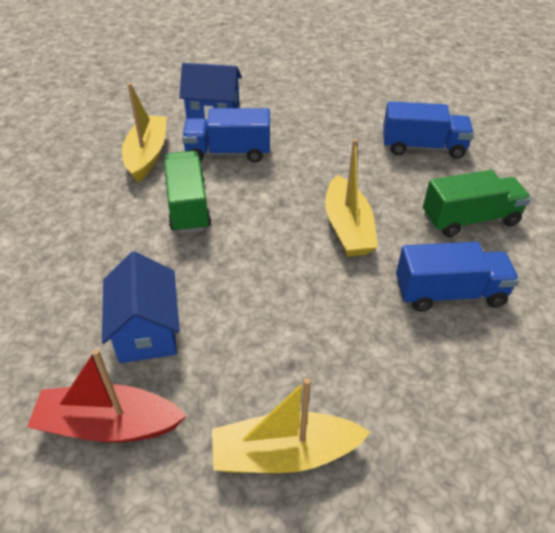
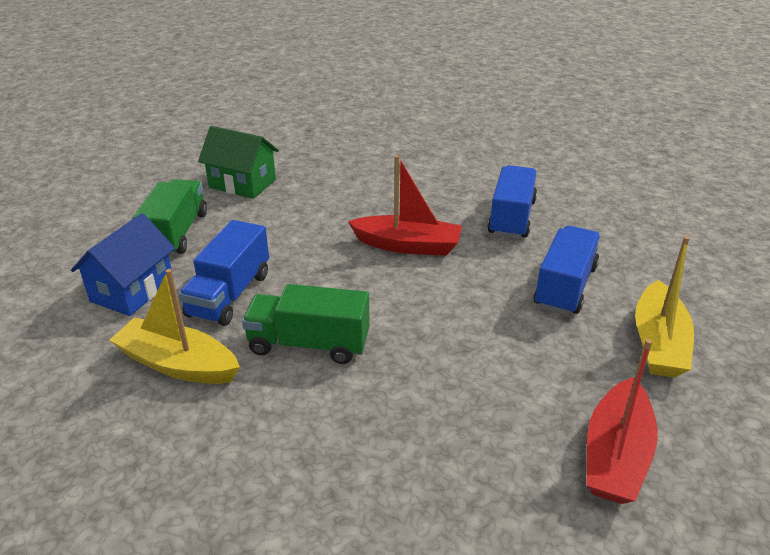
camera: 70 degrees left, 10 degrees down
(147, 330) = (497, 408): blue house -> none
(347, 228) = (407, 245): yellow boat -> red boat
(376, 113) = (242, 183): none -> green house
(423, 147) = (319, 176): blue truck -> blue truck (565, 286)
(470, 219) = (431, 183): green truck -> green truck (176, 233)

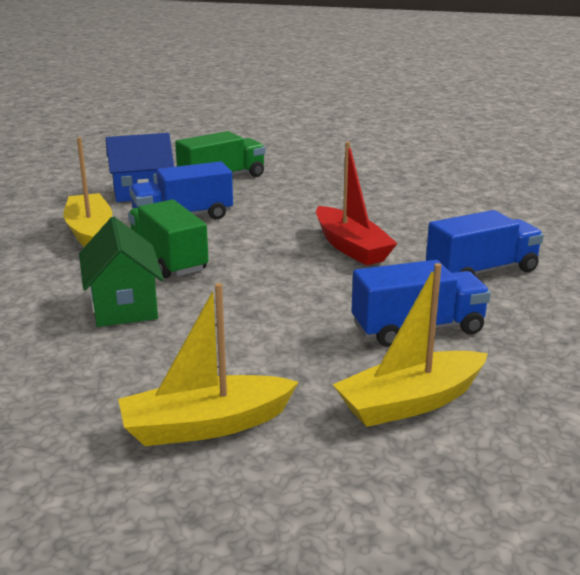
camera: 50 degrees right, 10 degrees down
(242, 183) = (318, 171): green house -> green house (124, 306)
(616, 455) = (206, 425): red boat -> yellow boat

